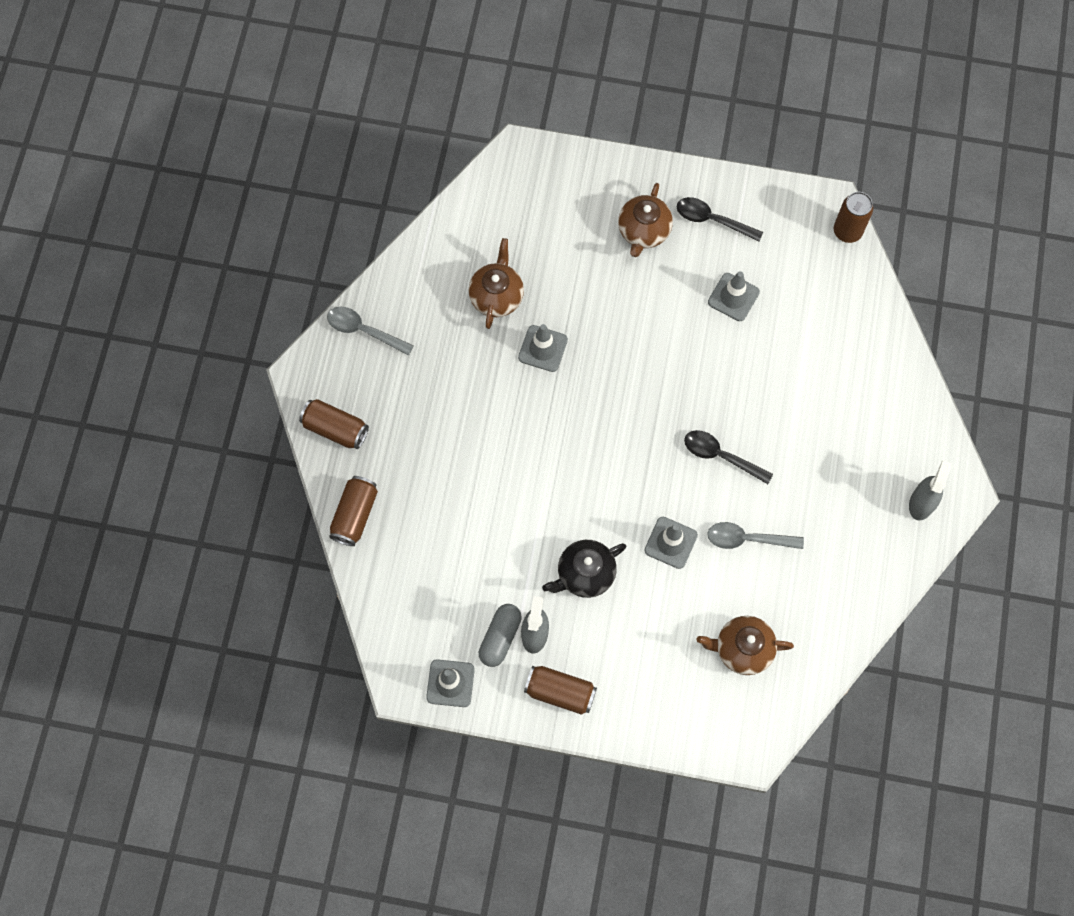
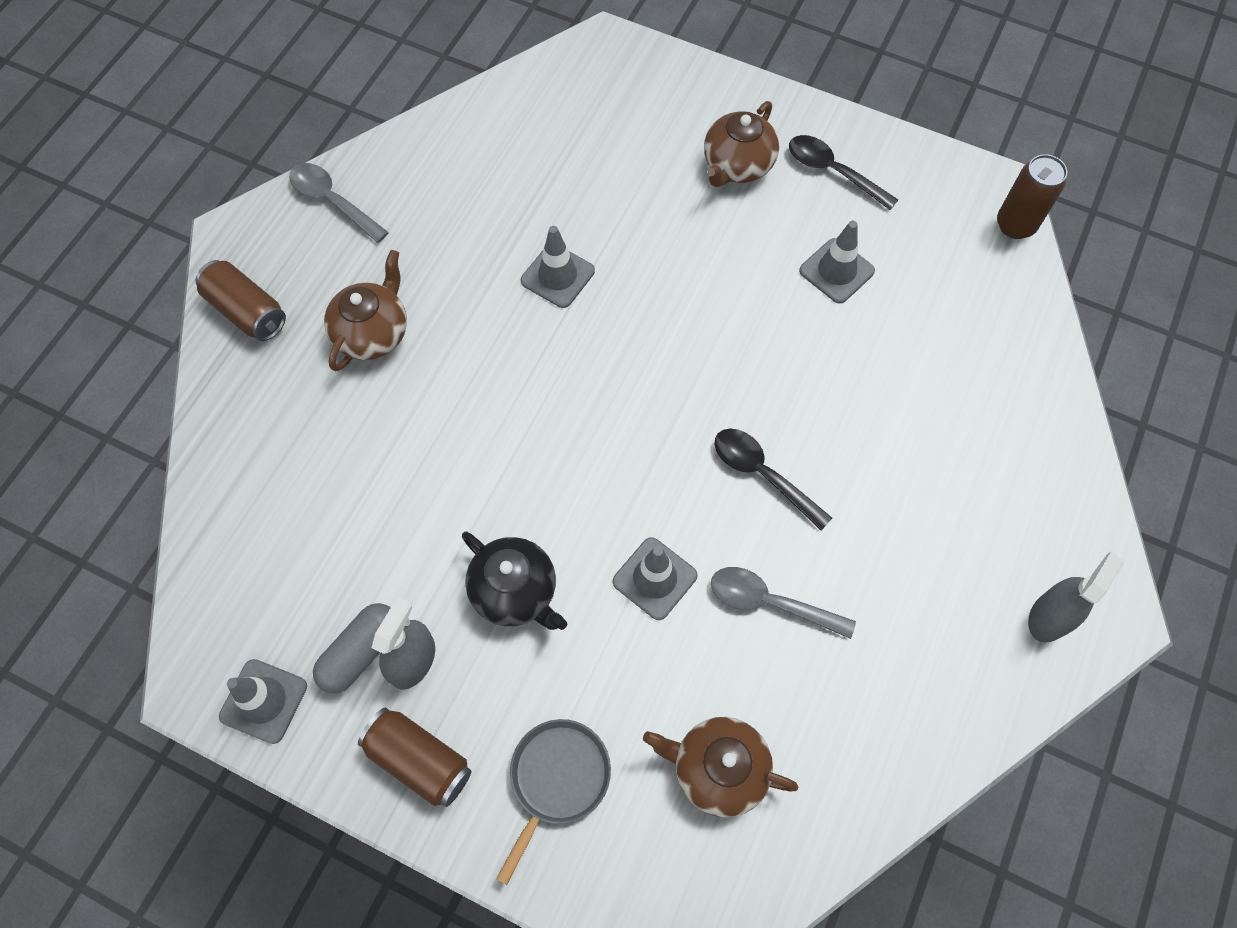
camera: 15 degrees right, 5 degrees down
(355, 515) = (226, 427): brown can -> none
(496, 296) = (519, 199): brown teapot -> brown teapot (373, 333)
(585, 574) = (515, 591): black teapot -> black teapot turned 120 degrees counterclockwise
(647, 681) = (557, 779): none -> grey pan

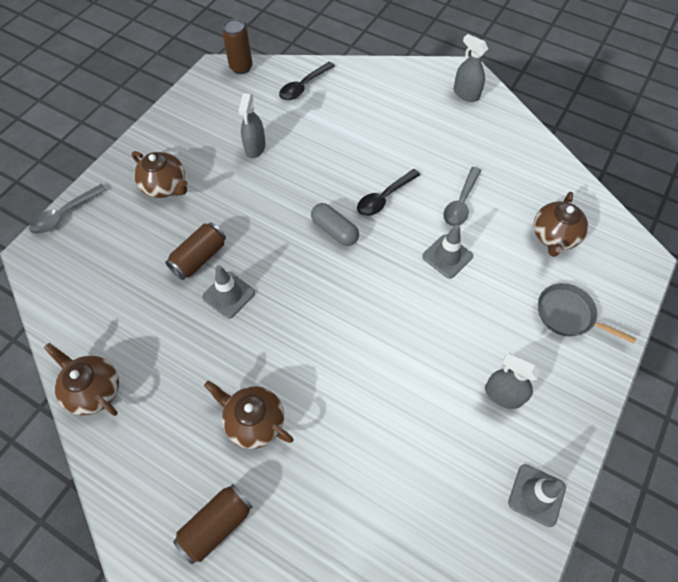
camera: 85 degrees left, 5 degrees down
(332, 201) = (123, 455): grey spoon -> grey spoon (64, 214)
(360, 652) = (499, 428): grey capsule -> grey capsule (334, 231)
(413, 153) = (94, 390): none -> brown teapot
(419, 760) = (565, 391): brown can -> brown can (199, 258)
(515, 591) = (456, 332): black teapot -> none
(832, 172) = (183, 140): black spoon -> black spoon (303, 86)
(836, 271) = (255, 147): grey traffic cone -> grey spray bottle

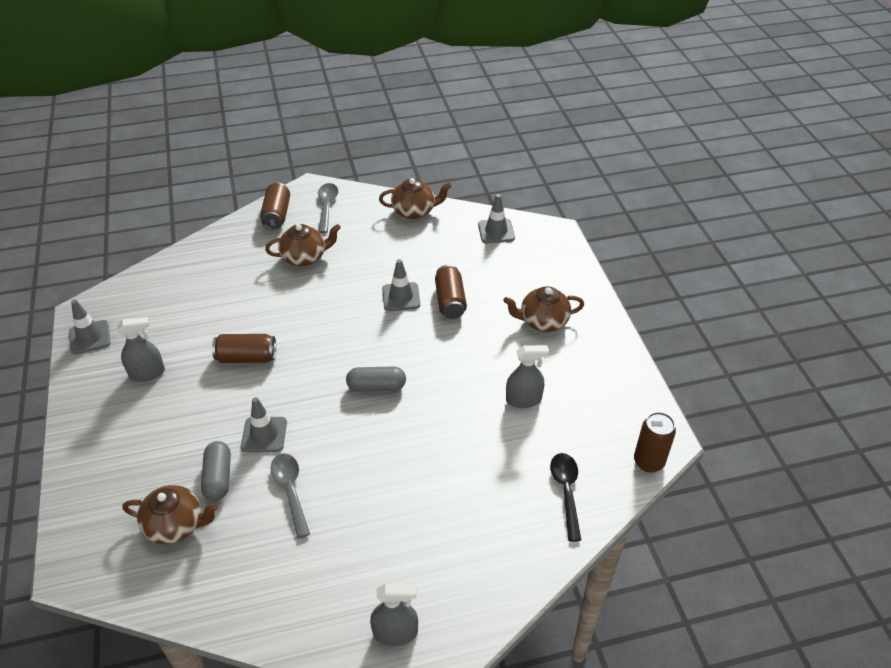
camera: 135 degrees right, 15 degrees down
(64, 214) = (575, 259): grey spoon -> grey spoon (327, 206)
(70, 296) = (496, 231): none -> grey traffic cone
(255, 147) = (523, 399): grey spray bottle -> grey spray bottle turned 120 degrees clockwise
(384, 198) = (364, 442): black spoon -> none
(406, 339) = (247, 357): none -> brown can
(503, 248) = (218, 477): none -> grey capsule
(554, 236) = (176, 525): brown teapot -> brown teapot turned 120 degrees clockwise
(568, 315) = (124, 462): grey pan -> none

